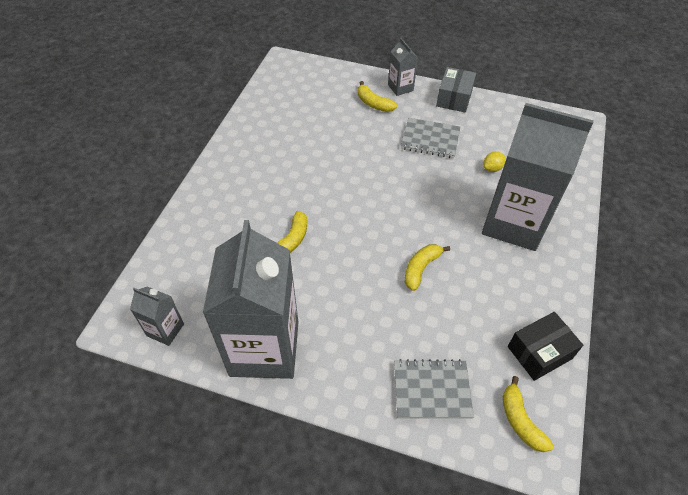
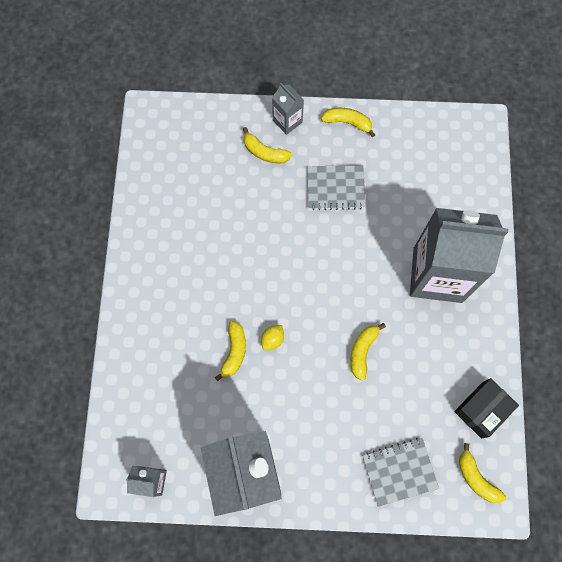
camera: 15 degrees left, 20 degrees up
(454, 98) = (348, 122): grey box -> yellow banana
(492, 168) = (405, 211): yellow lemon -> yellow lemon (272, 339)

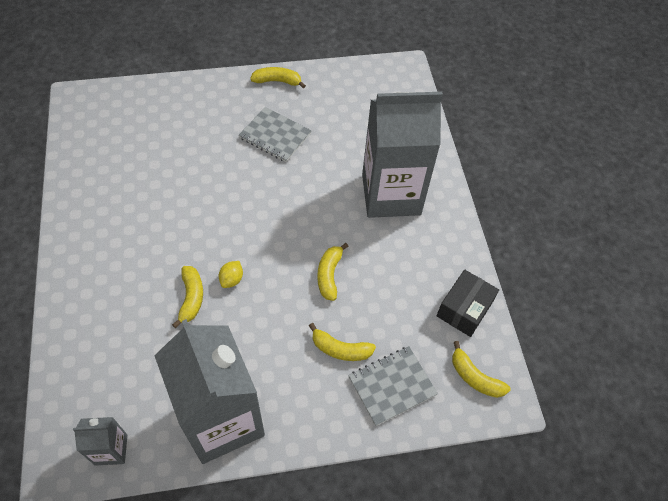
camera: 15 degrees left, 15 degrees down
(264, 152) = (199, 115): yellow banana -> yellow banana (340, 349)
(287, 121) = (218, 87): grey carton -> none
(335, 188) = (275, 136): grey notebook -> grey notebook turned 45 degrees clockwise

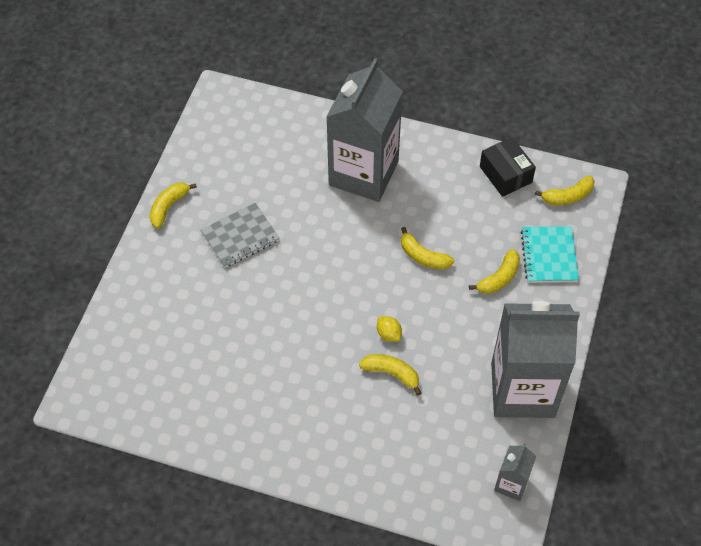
camera: 60 degrees left, 0 degrees up
(392, 386) = (549, 256): grey notebook -> turquoise notebook

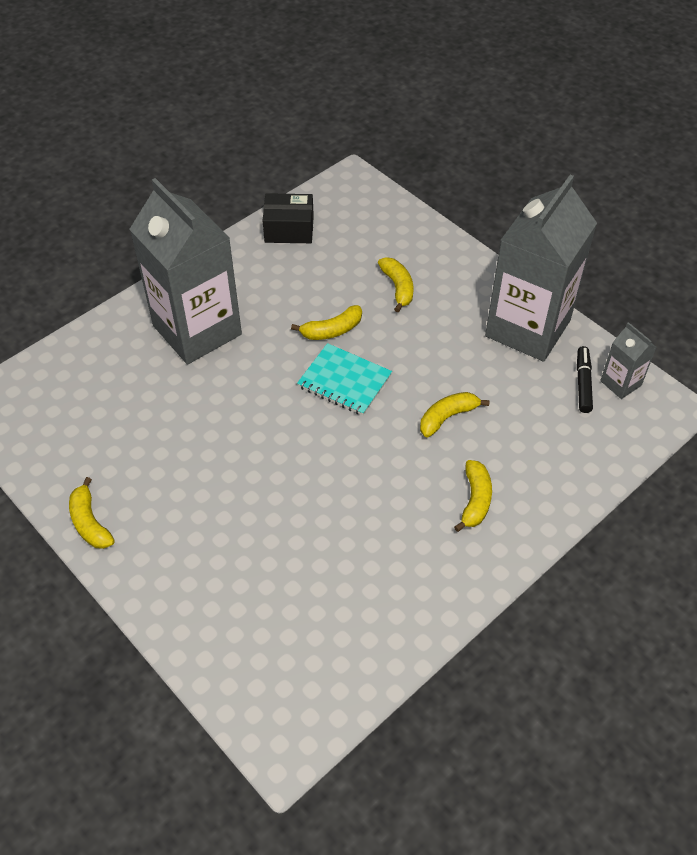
camera: 60 degrees left, 5 degrees down
(240, 236) = (186, 471): grey notebook -> none
(388, 334) = (401, 398): yellow lemon -> none
(491, 455) = (583, 383): none -> black marker
(549, 256) = (400, 243): turquoise notebook -> turquoise notebook (344, 381)
(567, 196) = (347, 201): yellow banana -> yellow banana (475, 500)

